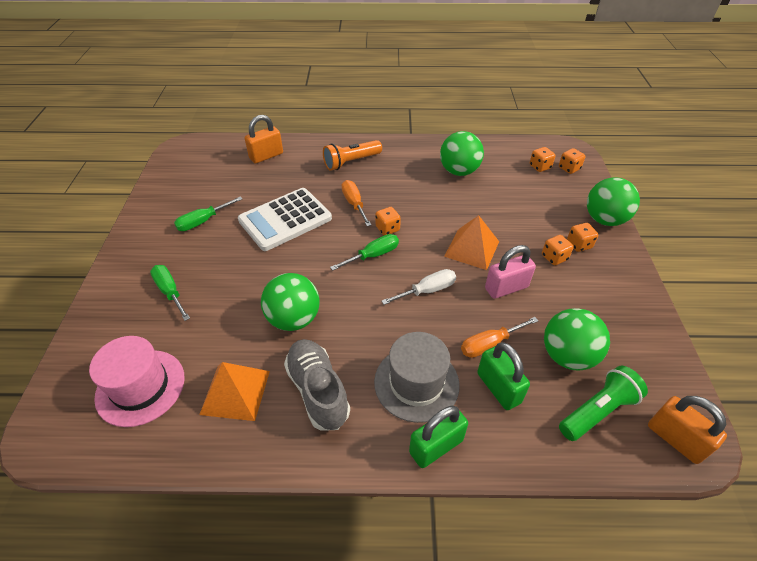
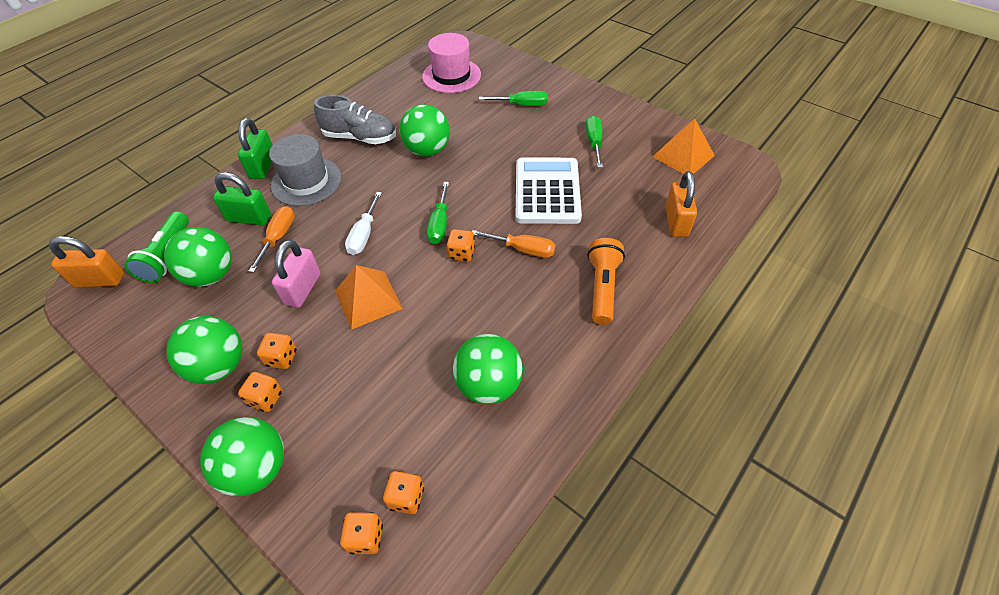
camera: 130 degrees right, 5 degrees up
(235, 392) = (402, 107): orange pyramid -> orange pyramid (683, 156)
(598, 282) = (219, 366): none -> green ball

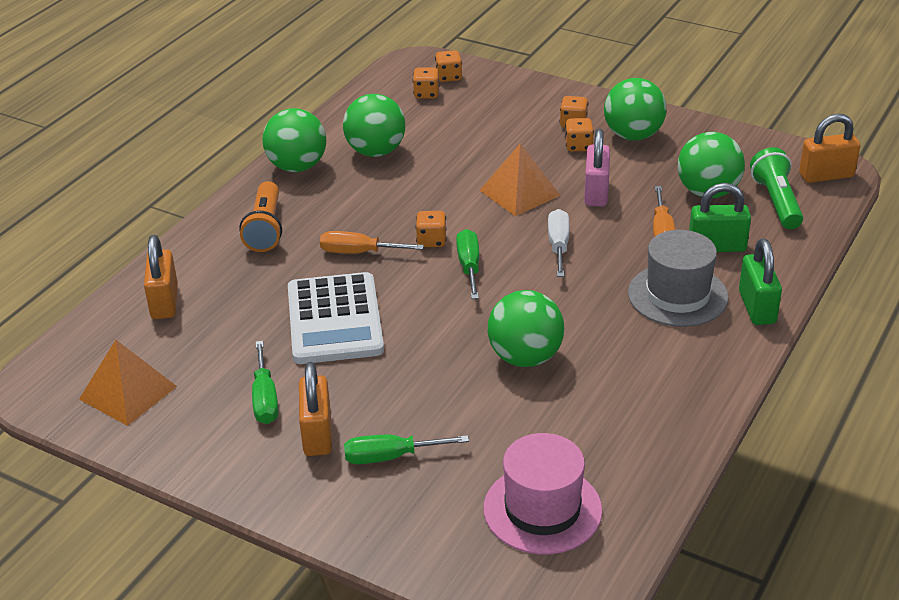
camera: 170 degrees right, 15 degrees down
(257, 469) = (551, 93): green ball -> green ball (297, 167)
(360, 137) = (643, 366): grey shoe -> none
(562, 120) = (317, 434): none -> orange padlock

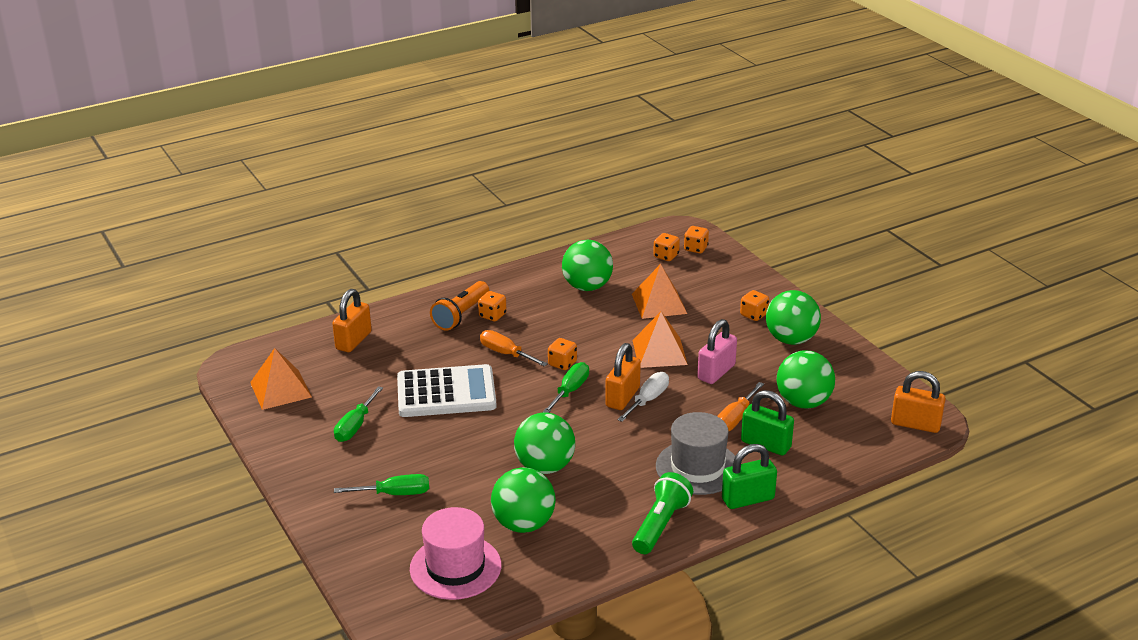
camera: 30 degrees right, 5 degrees down
(297, 167) = (523, 279): green ball -> green ball (523, 524)
(317, 434) = (365, 461): orange padlock -> orange padlock (622, 397)
(334, 320) = (446, 393): white calculator -> white calculator turned 120 degrees counterclockwise
(390, 457) = (395, 494): green screwdriver -> green screwdriver turned 150 degrees clockwise
(468, 144) = (659, 303): none -> orange pyramid
(578, 146) = (739, 333): orange dice -> orange dice (492, 315)
(757, 307) = (748, 499): green padlock -> green padlock turned 45 degrees clockwise
(776, 202) = (850, 429): green flashlight -> green flashlight (660, 525)

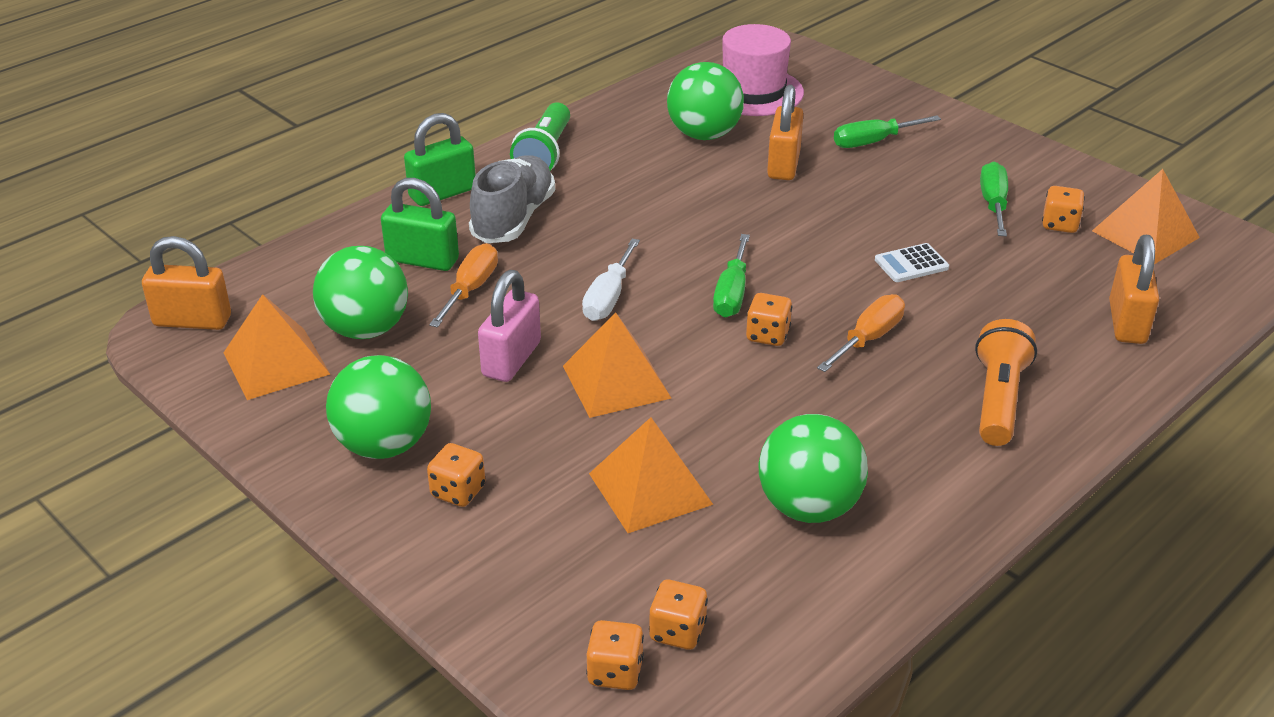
camera: 165 degrees right, 5 degrees up
(446, 393) = (911, 264): white calculator -> white calculator, size x0.43
(492, 315) = (943, 408): orange dice -> orange dice (1059, 224)
(506, 353) = (868, 338): orange screwdriver -> orange screwdriver turned 75 degrees counterclockwise
(545, 467) = (712, 193): green ball -> none
(622, 397) = (648, 296): orange padlock -> orange padlock (783, 165)
(697, 467) = (513, 219): grey hat -> grey shoe
(856, 390) = (276, 363): none -> orange pyramid

